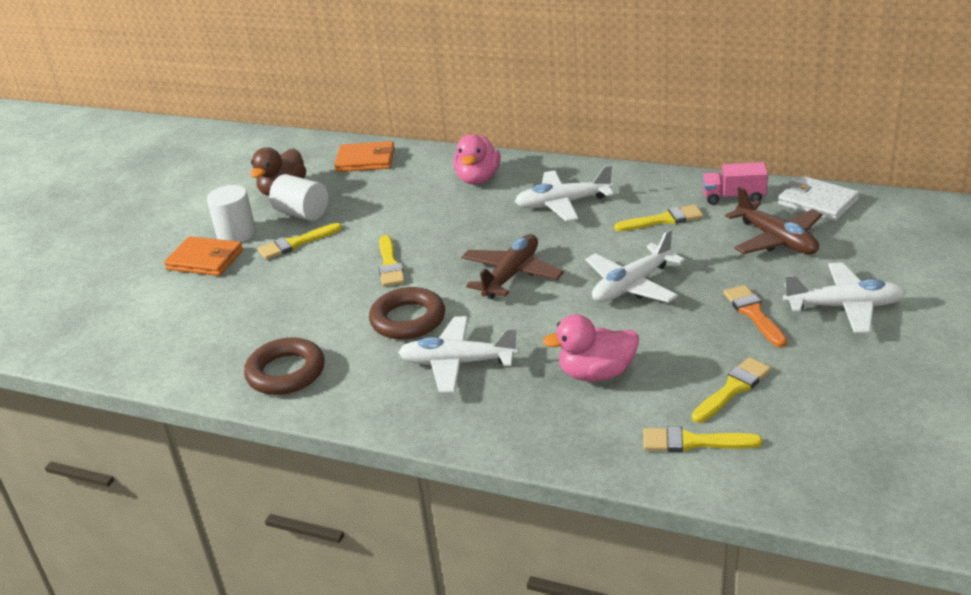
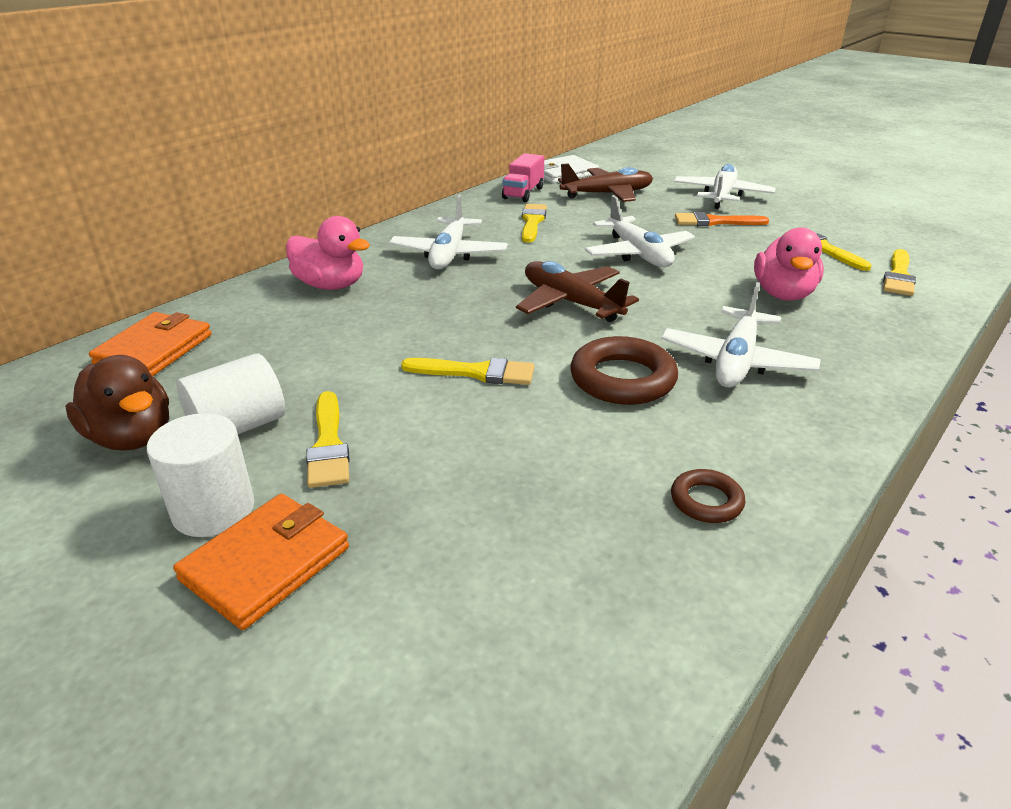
camera: 75 degrees left, 0 degrees up
(286, 372) = (706, 501): brown ring -> brown ring, size x0.55

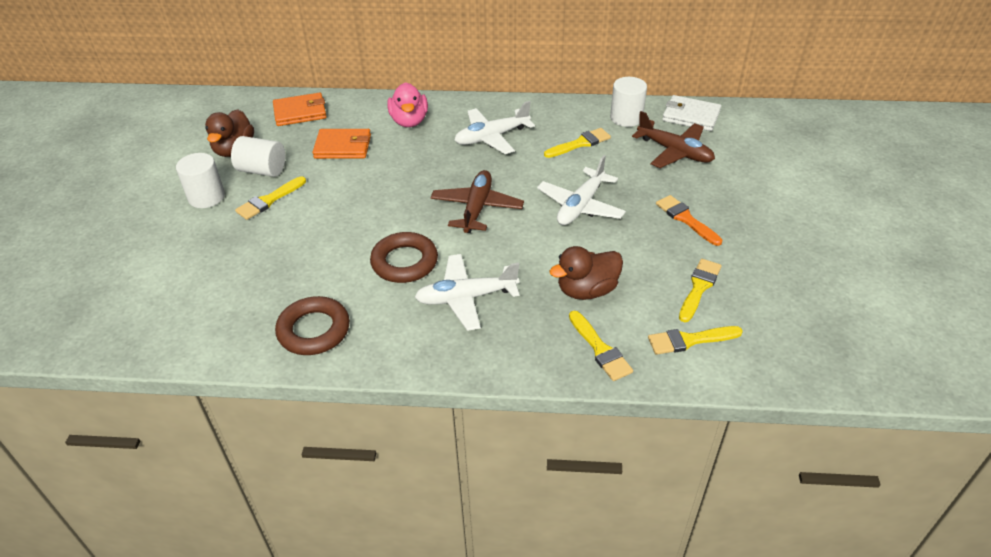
camera: 55 degrees right, 10 degrees up
(266, 563) = (186, 227): orange wallet -> orange wallet (343, 147)
(476, 372) = (365, 211): yellow brush -> yellow brush (600, 349)
(523, 193) = (626, 118): pink truck -> white cylinder
(706, 501) = (314, 330): brown ring -> brown ring, size x1.83
(722, 196) = (750, 204): white plane -> none
(783, 294) = (587, 290): pink duck -> brown duck

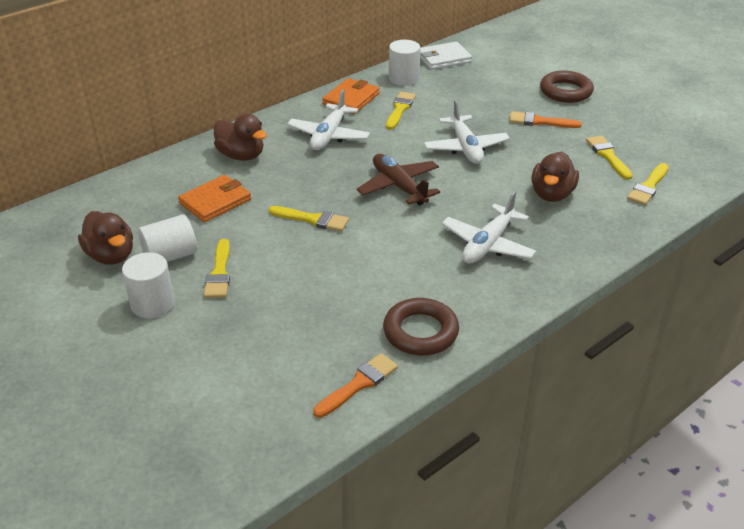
camera: 45 degrees left, 5 degrees down
(223, 337) = (359, 384): none -> orange brush
(300, 112) = (125, 196): orange wallet -> orange wallet (351, 99)
(404, 262) = (408, 249): brown ring -> brown ring (565, 91)
(409, 121) = (241, 156): pink duck -> brown duck
(600, 349) = (613, 222): yellow brush -> yellow brush (312, 219)
(674, 152) = (469, 85): brown plane -> none

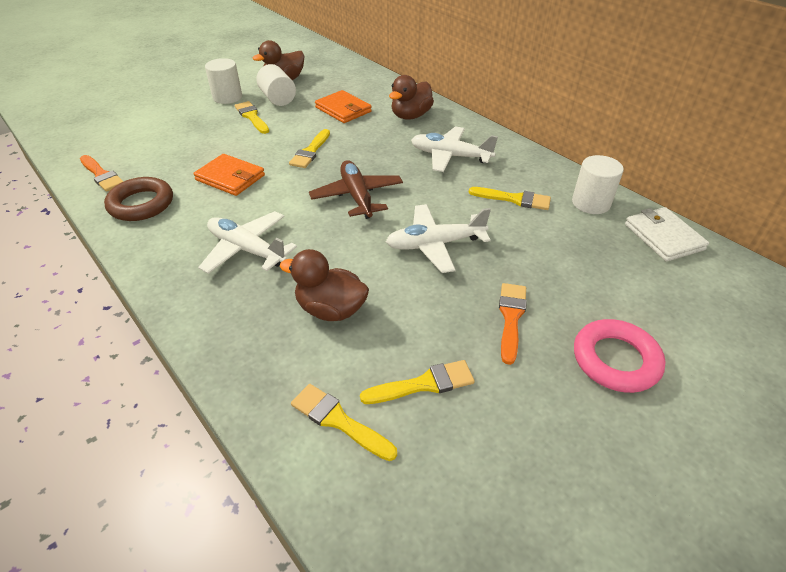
camera: 90 degrees right, 5 degrees up
(219, 273) = (252, 117): yellow brush -> yellow brush turned 60 degrees clockwise
(351, 99) = (528, 168): orange wallet -> orange wallet (230, 178)
(399, 186) = (357, 196): brown plane -> brown plane turned 75 degrees counterclockwise
(565, 91) = (615, 360): brown ring -> pink ring

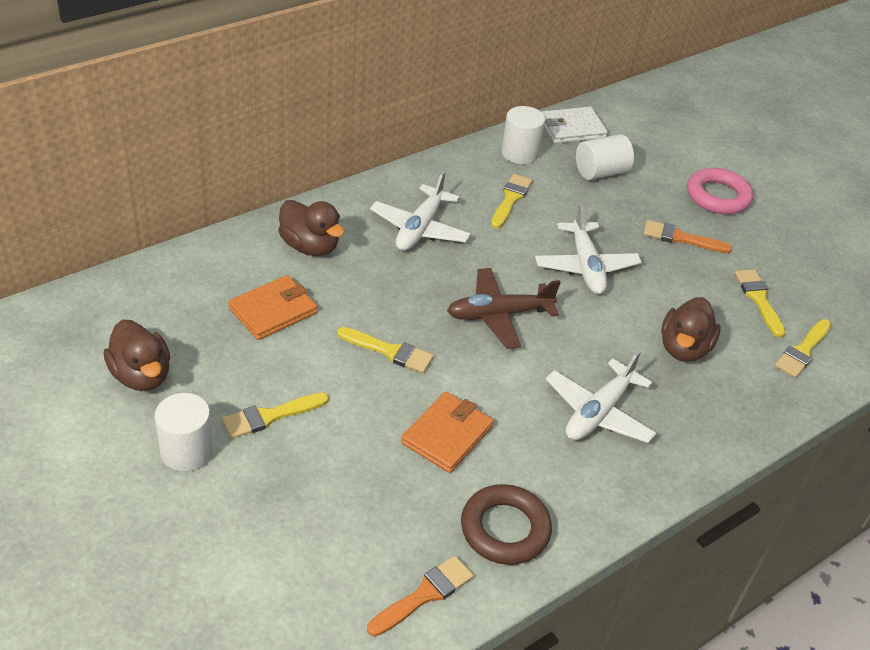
camera: 90 degrees left, 0 degrees up
(278, 99) = (213, 384): white cylinder -> white cylinder (601, 172)

